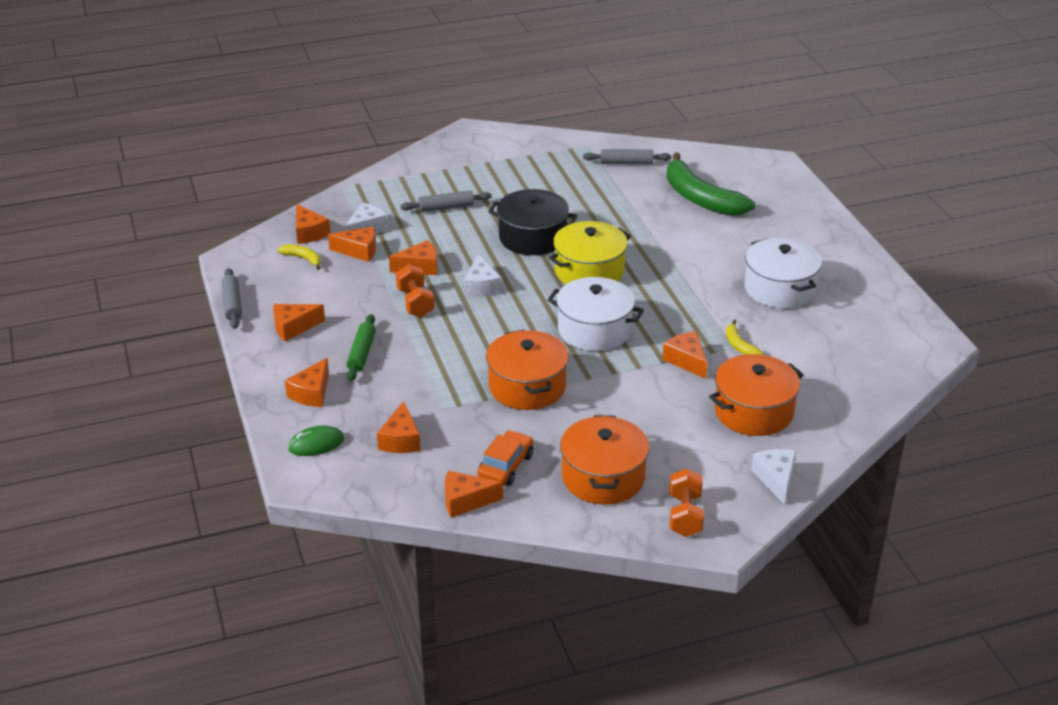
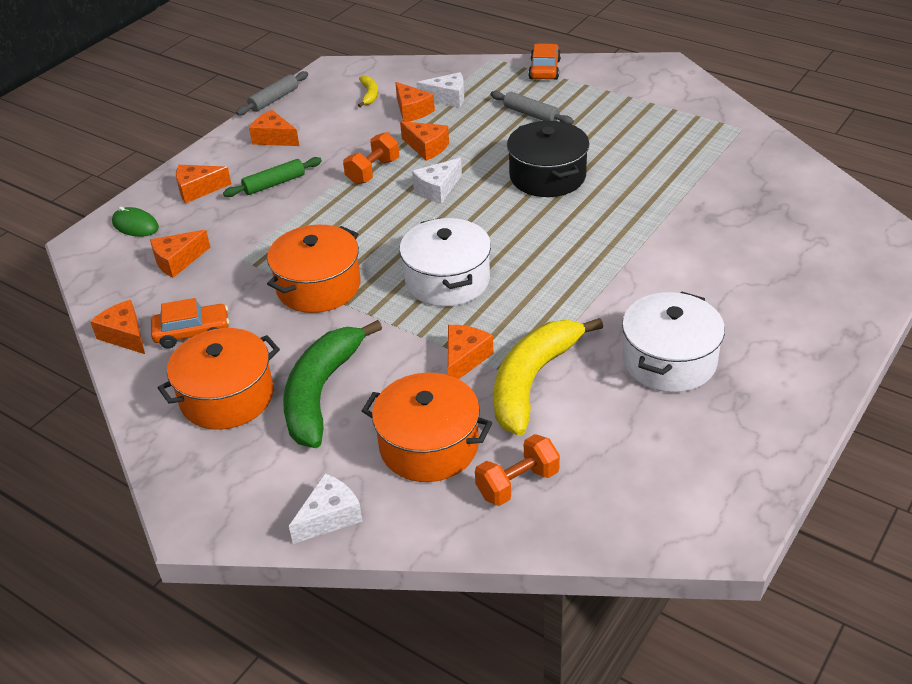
camera: 55 degrees right, 5 degrees up
(309, 233) = (407, 79): orange cheese -> none
(396, 174) = (544, 69): none -> orange car
(589, 271) = (537, 231): yellow pot -> none
(626, 163) = (748, 162): grey rolling pin -> none
(685, 515) = (214, 479): orange dumbbell -> orange dumbbell (517, 484)
(700, 198) = (757, 232): green banana -> green banana (321, 392)
(739, 345) = (532, 381): yellow banana -> yellow banana, size x2.32

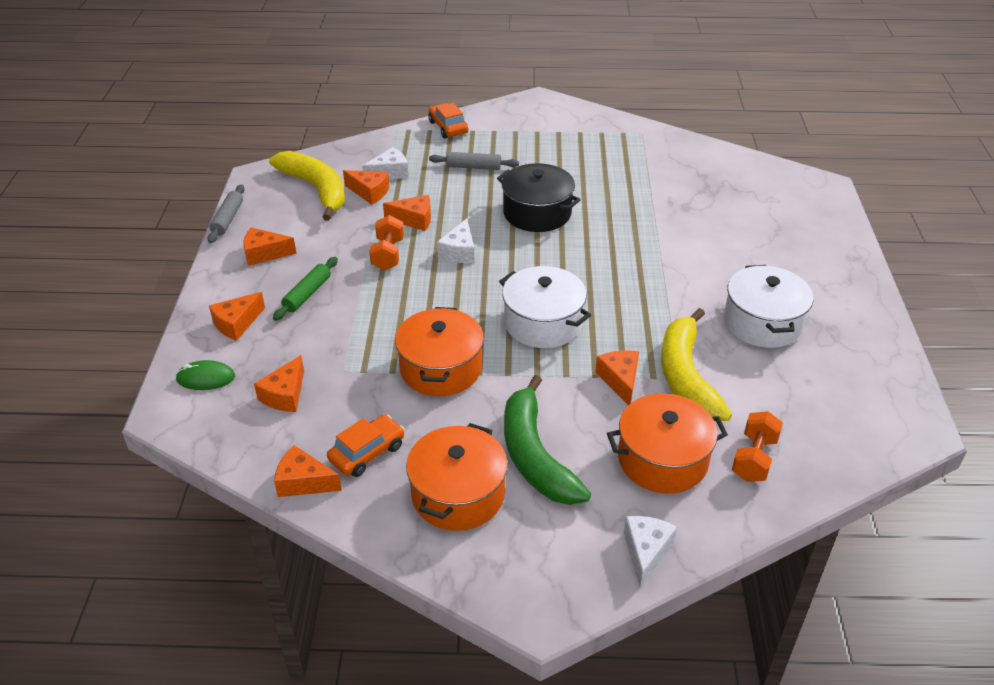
camera: 35 degrees left, 0 degrees up
(369, 95) = (316, 189): yellow banana -> yellow banana, size x2.32

